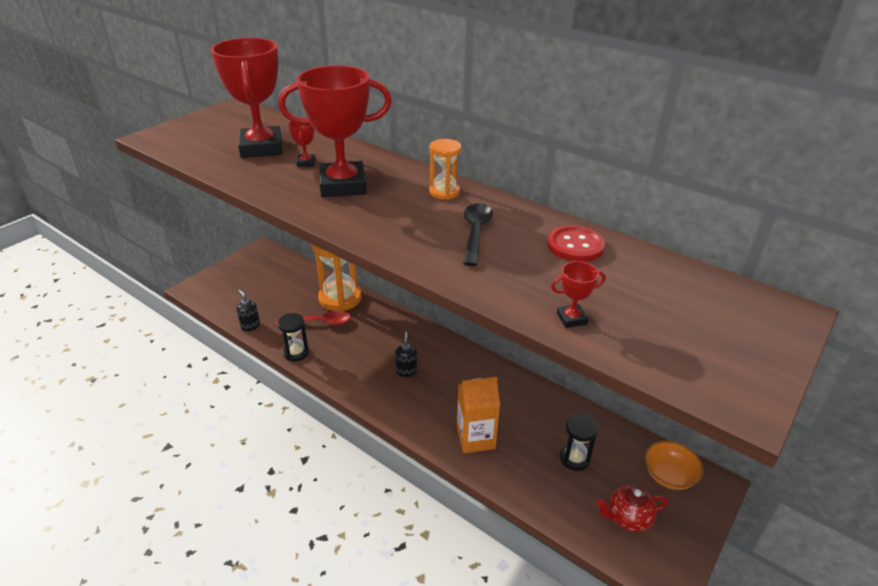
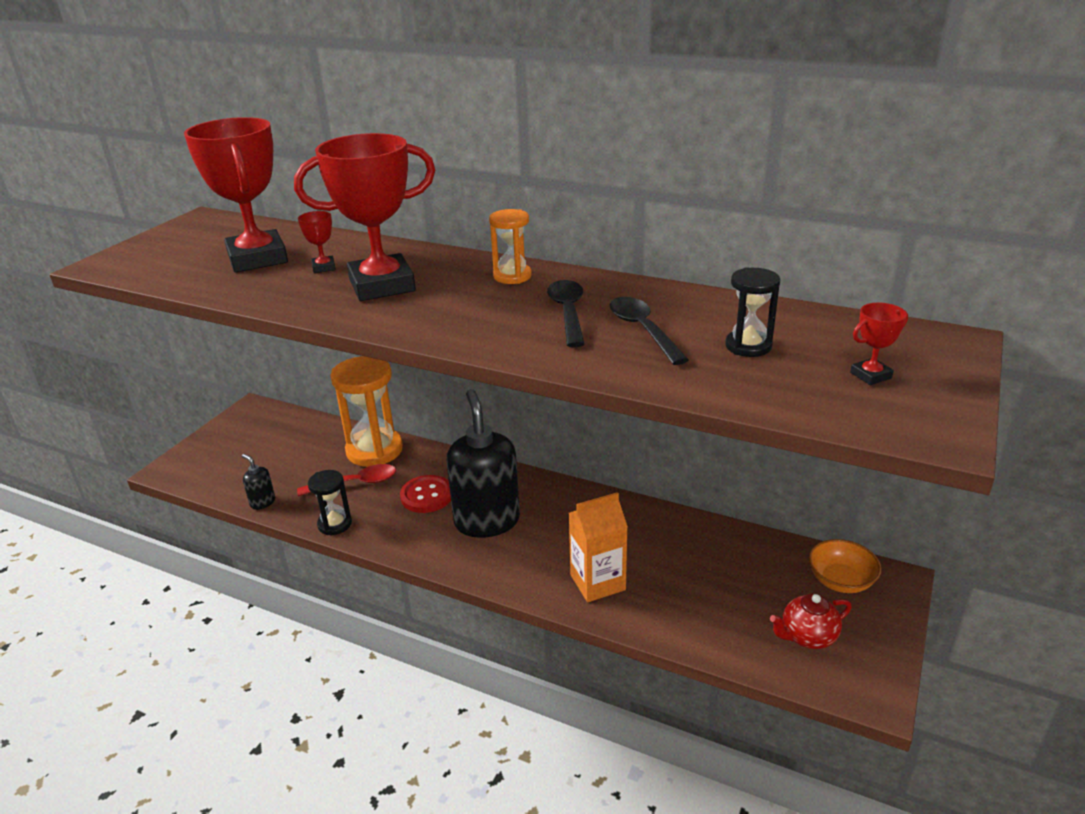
camera: 10 degrees left, 5 degrees down
(406, 371) = (487, 521): black soap dispenser -> black soap dispenser, size x2.40
(529, 258) = (642, 330): none -> black spoon
(571, 319) = (716, 382): red trophy -> red trophy (870, 375)
(574, 458) = (725, 583): black hourglass -> black hourglass (748, 346)
(575, 246) = (691, 310): red button -> red button (427, 496)

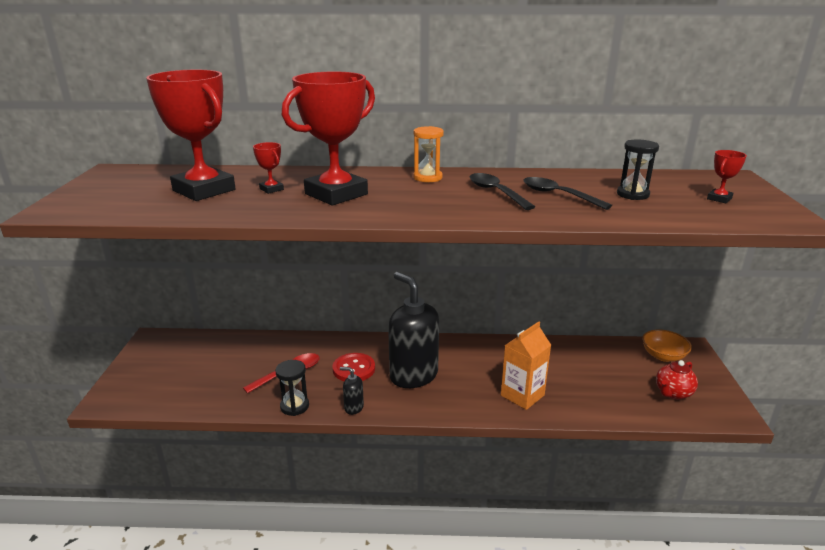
camera: 25 degrees left, 5 degrees down
(262, 502) = (217, 405): black soap dispenser -> black soap dispenser (353, 407)
(374, 450) = (286, 347): orange hourglass -> none

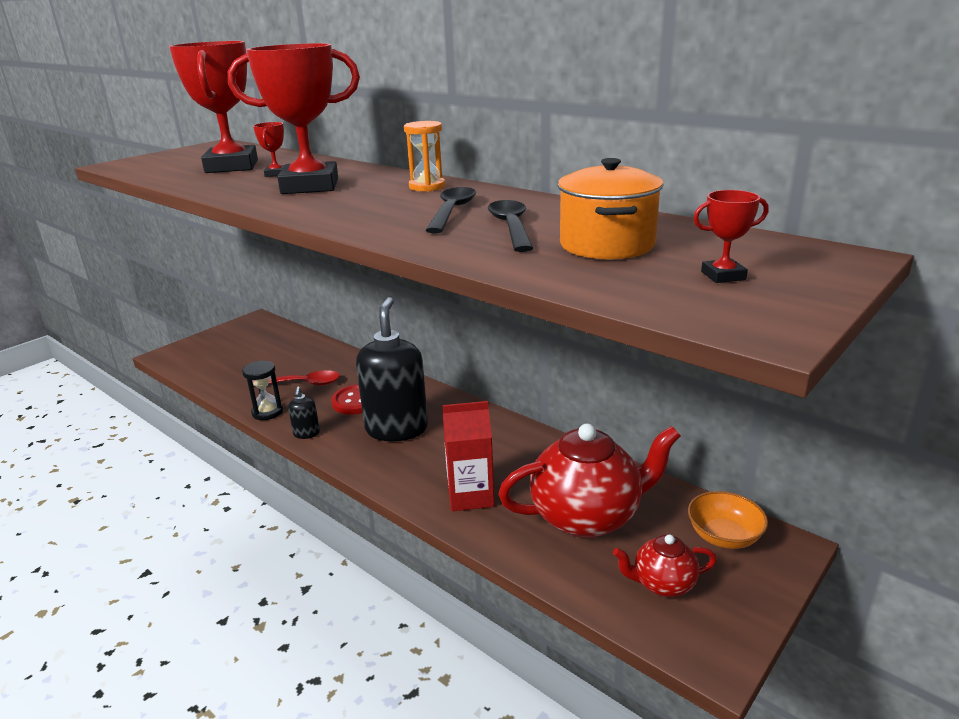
camera: 40 degrees right, 0 degrees up
(353, 407) = (306, 434): black soap dispenser -> black soap dispenser turned 150 degrees counterclockwise
(522, 395) = (470, 495): orange carton -> red carton
(595, 376) = (587, 516): none -> red teapot
(632, 194) = (607, 245): black hourglass -> orange pot

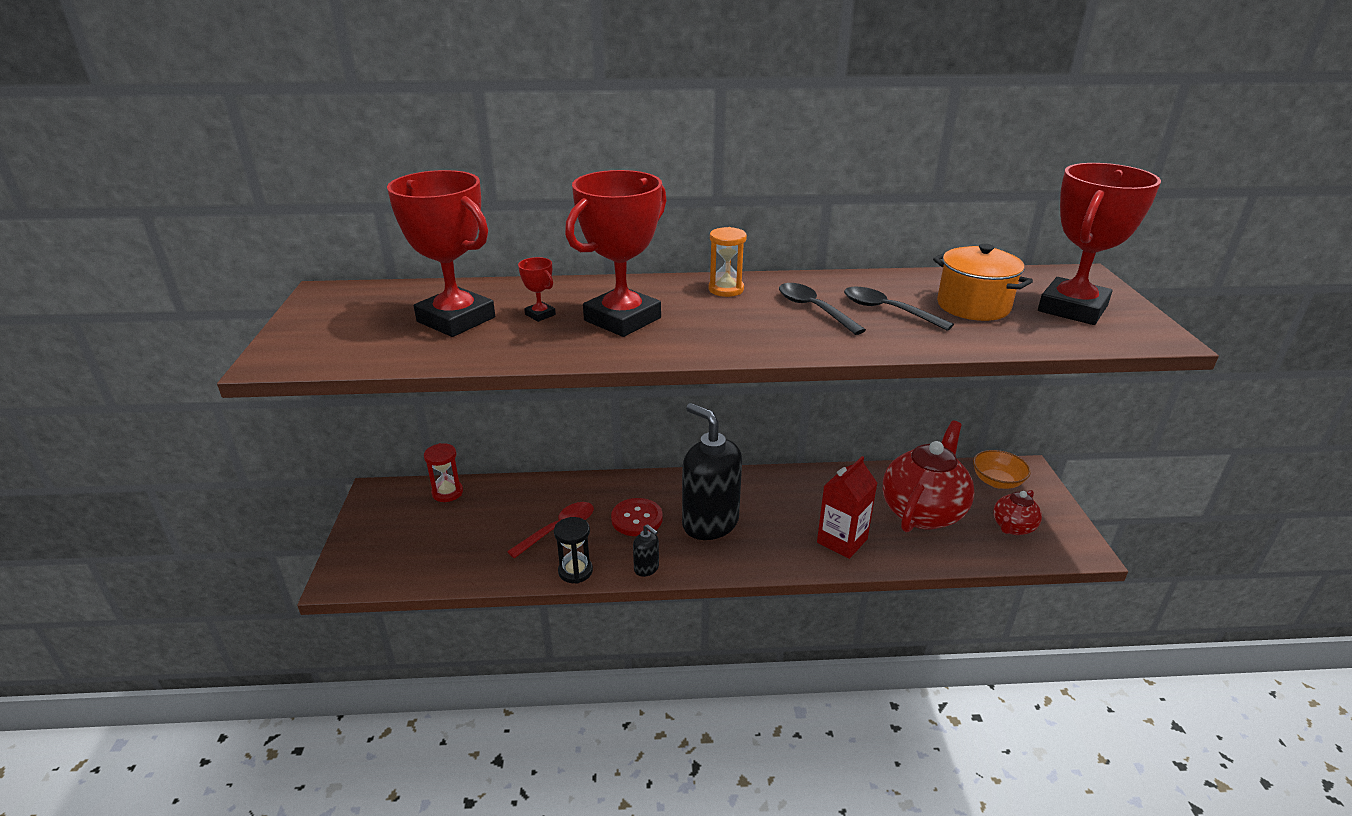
camera: 45 degrees left, 5 degrees up
(286, 335) = (447, 493): none -> red hourglass
(723, 276) = (1072, 308): red trophy -> red trophy, size x2.49

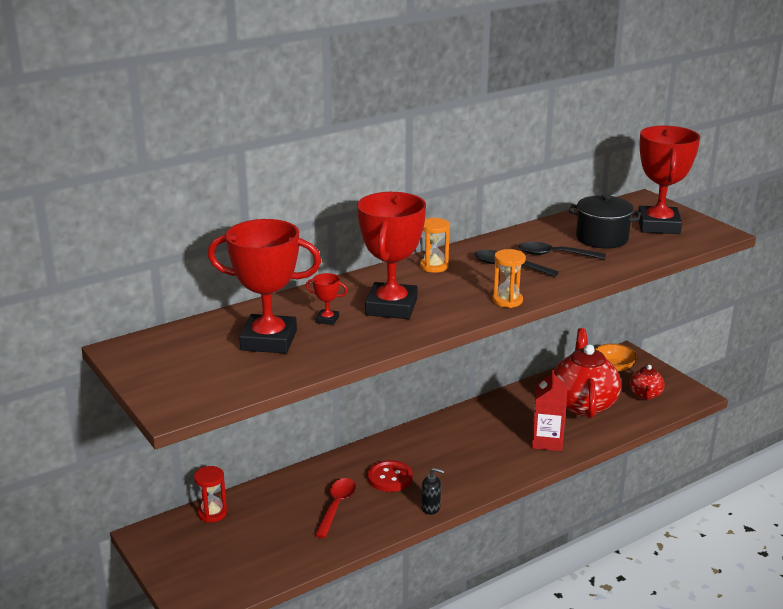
camera: 30 degrees left, 5 degrees down
(575, 571) = (380, 529): black hourglass -> none
(710, 523) = (446, 461): black soap dispenser -> none
(762, 347) = (507, 300): none -> orange hourglass
(973, 306) = (602, 238): orange pot -> black pot

